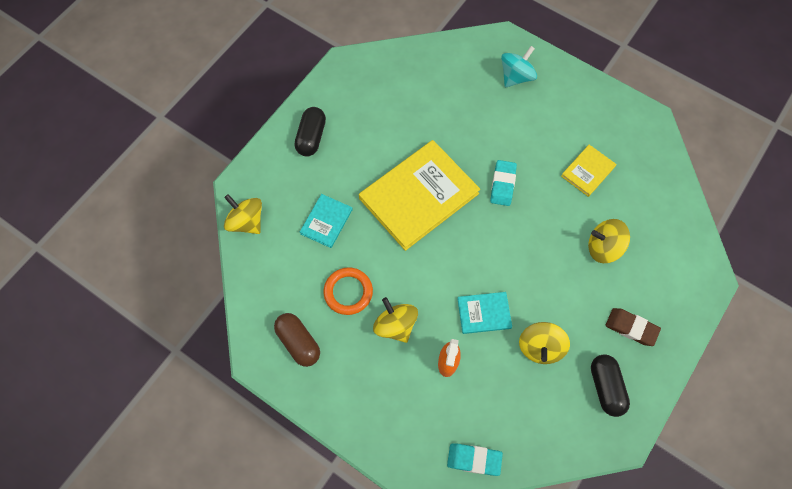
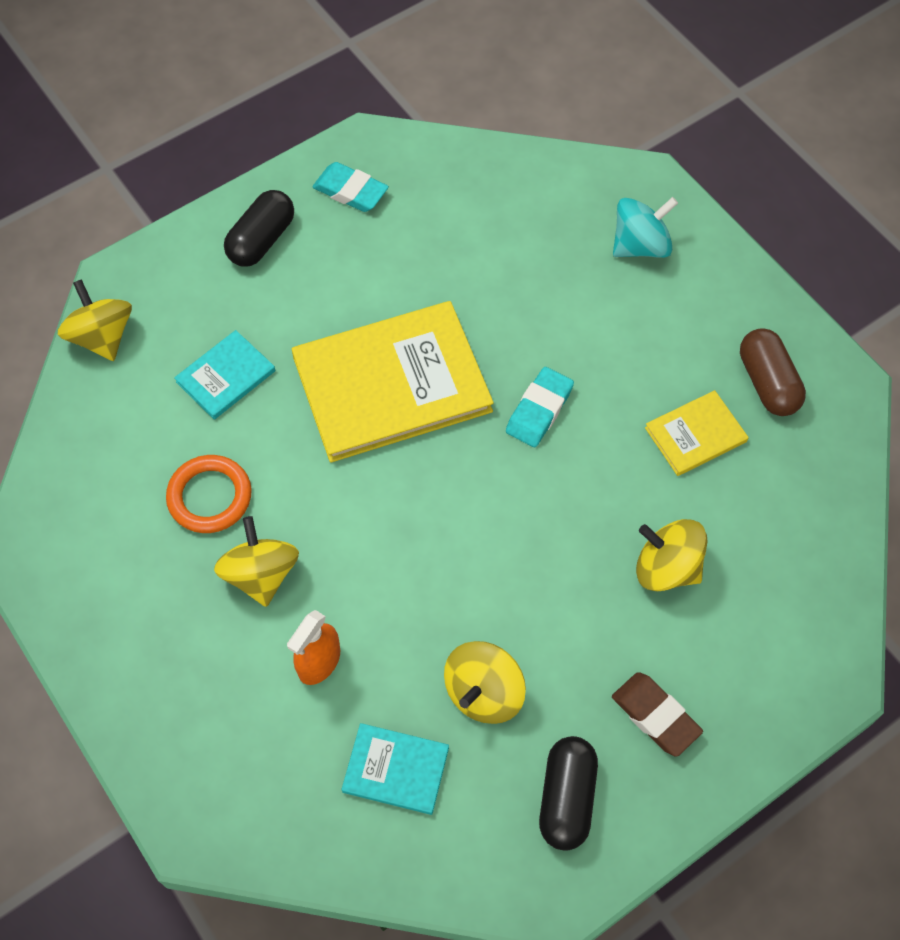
camera: 20 degrees right, 5 degrees down
(298, 342) = (97, 548): brown capsule -> brown capsule (767, 383)
(474, 459) = (291, 833): turquoise eraser -> turquoise eraser (350, 191)
(484, 313) = (414, 605): turquoise book -> turquoise book (395, 769)

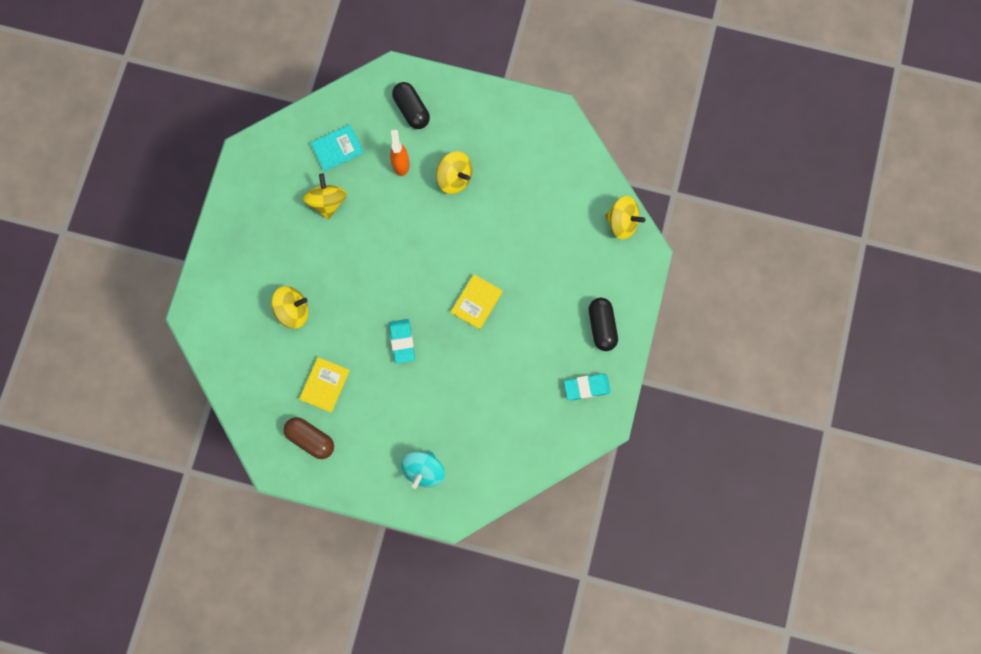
camera: 140 degrees right, 15 degrees up
(210, 497) = (505, 192): orange ring -> none
(225, 376) = (551, 248): turquoise book -> none
(392, 384) = (476, 302): yellow book -> yellow book, size x0.48
(566, 798) = (265, 188): black capsule -> black capsule (411, 110)
(655, 716) = (254, 245): brown eraser -> none

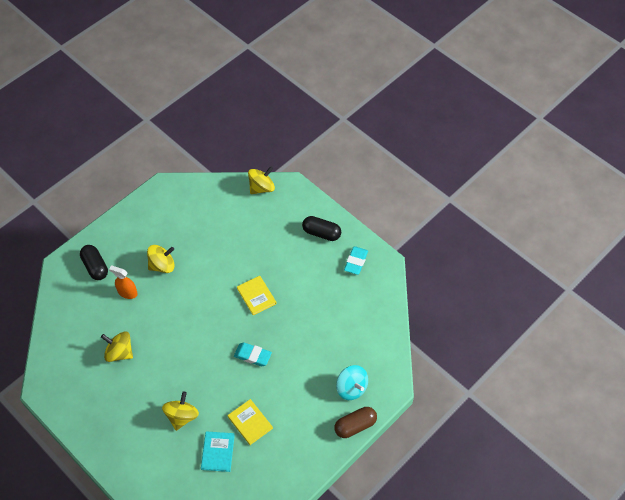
camera: 60 degrees left, 20 degrees down
(311, 439) = (283, 452): brown capsule -> brown capsule (355, 426)
(337, 149) = (86, 326): turquoise book -> turquoise book (218, 452)
(411, 110) = (95, 267): black capsule -> black capsule turned 60 degrees clockwise

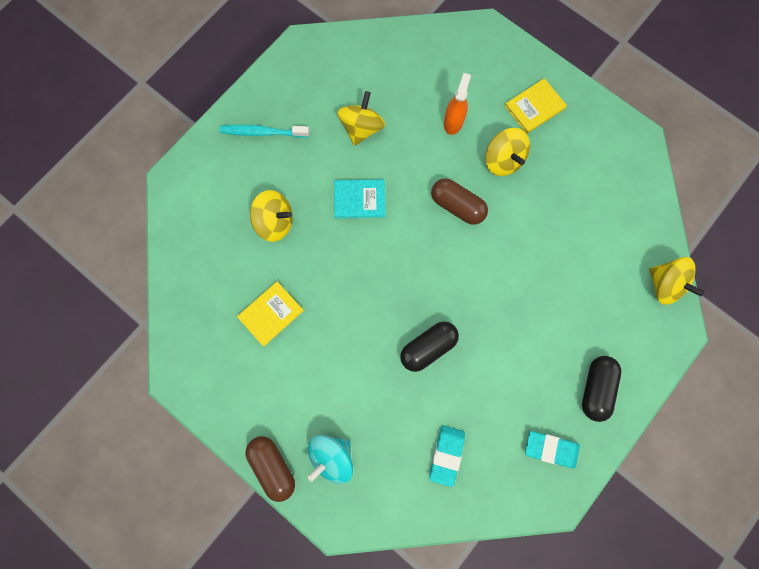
camera: 85 degrees right, 20 degrees up
(95, 267) = (488, 74): black capsule -> black capsule (428, 347)
(108, 422) = (263, 132): none -> turquoise toothbrush
(190, 296) = (457, 206): none -> brown capsule
(218, 452) = (227, 276): turquoise book -> turquoise book (359, 199)
(252, 355) = (372, 305): turquoise eraser -> turquoise eraser (446, 455)
(256, 296) = (469, 299): yellow book -> yellow book (534, 107)

